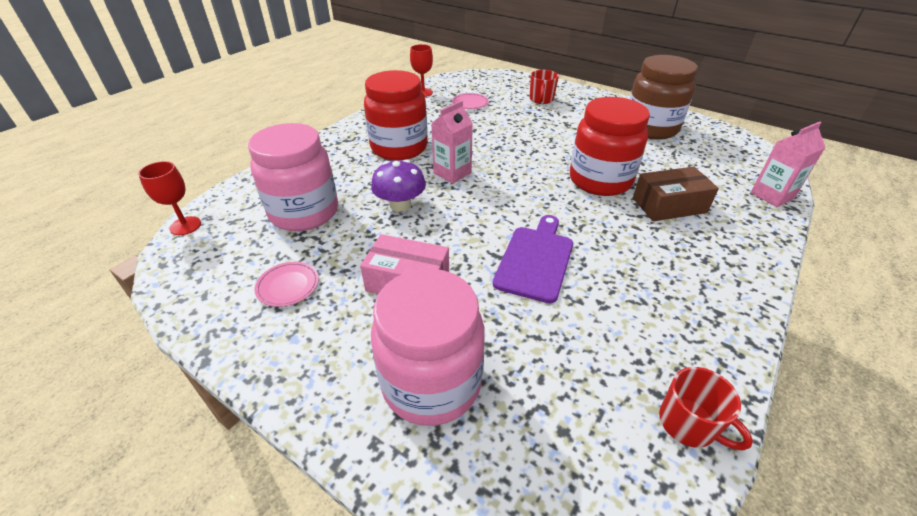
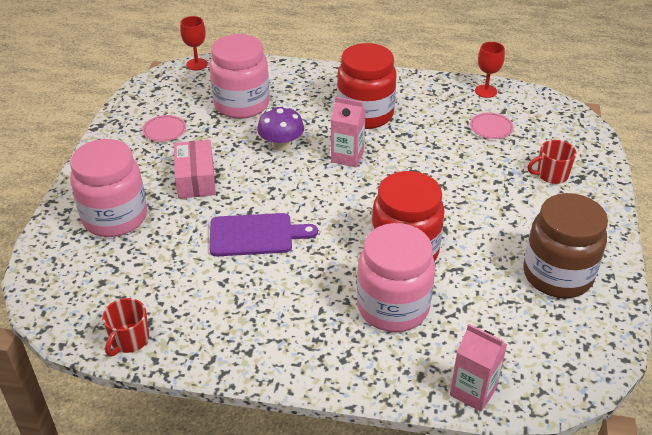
camera: 65 degrees right, 0 degrees up
(669, 205) = (393, 307): brown box -> pink jar

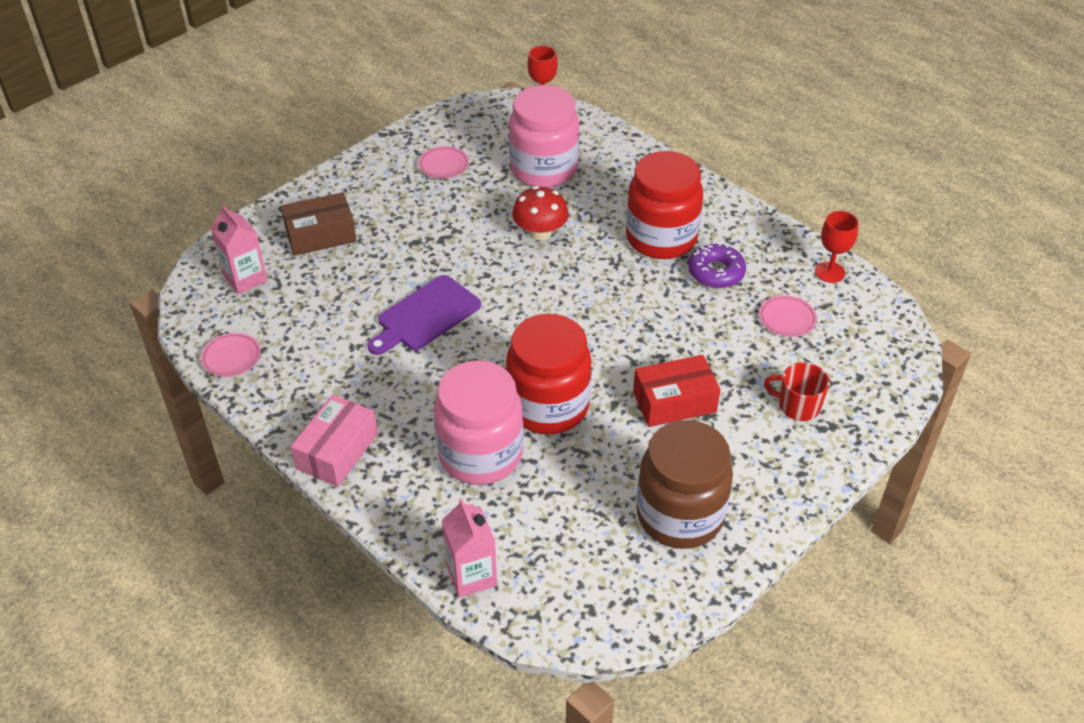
camera: 35 degrees right, 5 degrees up
(115, 217) = (321, 235): pink jar -> brown box
(129, 340) = (231, 357): red mug -> pink plate
(196, 179) = (425, 230): pink box -> pink box (337, 451)
(255, 235) = (425, 315): purple cutting board -> purple cutting board turned 105 degrees clockwise
(281, 145) = (540, 232): purple mushroom -> red mushroom
(347, 157) = (593, 277): pink carton -> pink carton (245, 278)
(421, 120) = (716, 272): none -> purple donut
(479, 208) = (674, 402): none -> red box

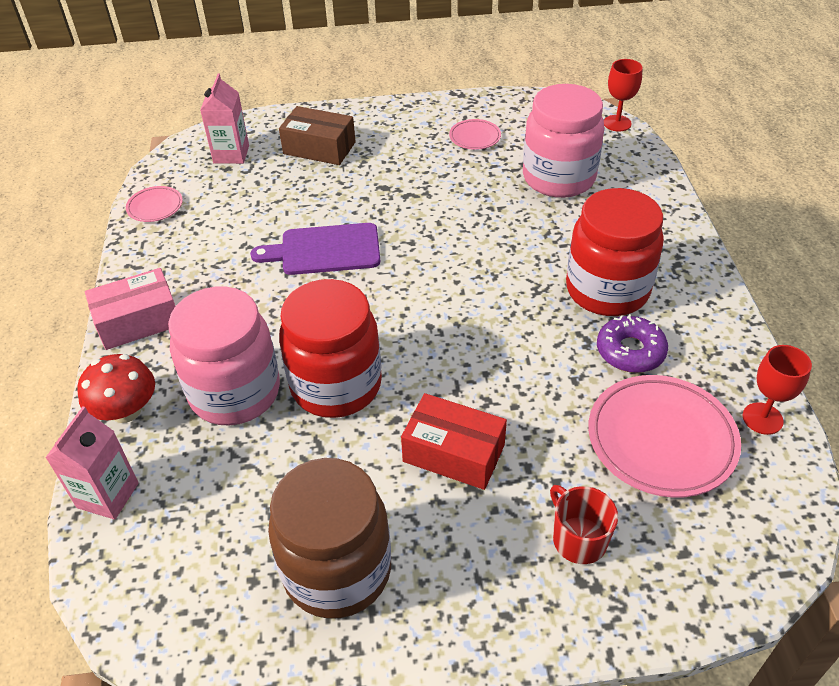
camera: 40 degrees right, 0 degrees up
(540, 232) = (496, 230): red mushroom -> red mushroom (126, 411)
(787, 319) = (661, 440): pink plate -> pink plate, size x2.01

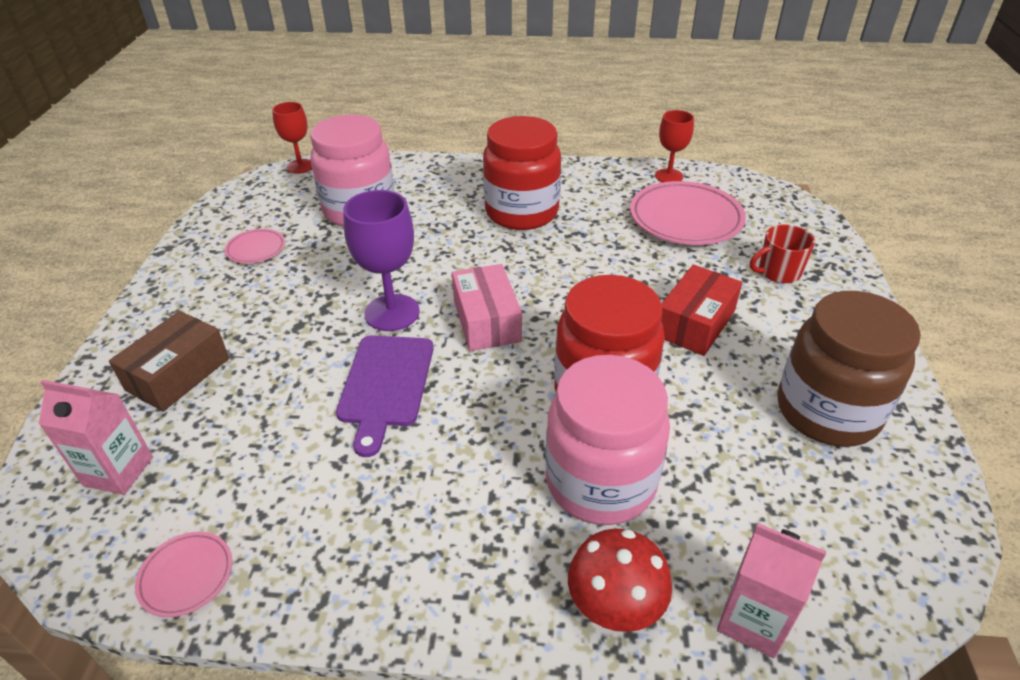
camera: 80 degrees left, 5 degrees down
(138, 321) = (446, 593): pink box -> pink box (486, 321)
(413, 233) = (392, 312): none -> purple goblet
(630, 351) = (594, 215): purple donut -> none

